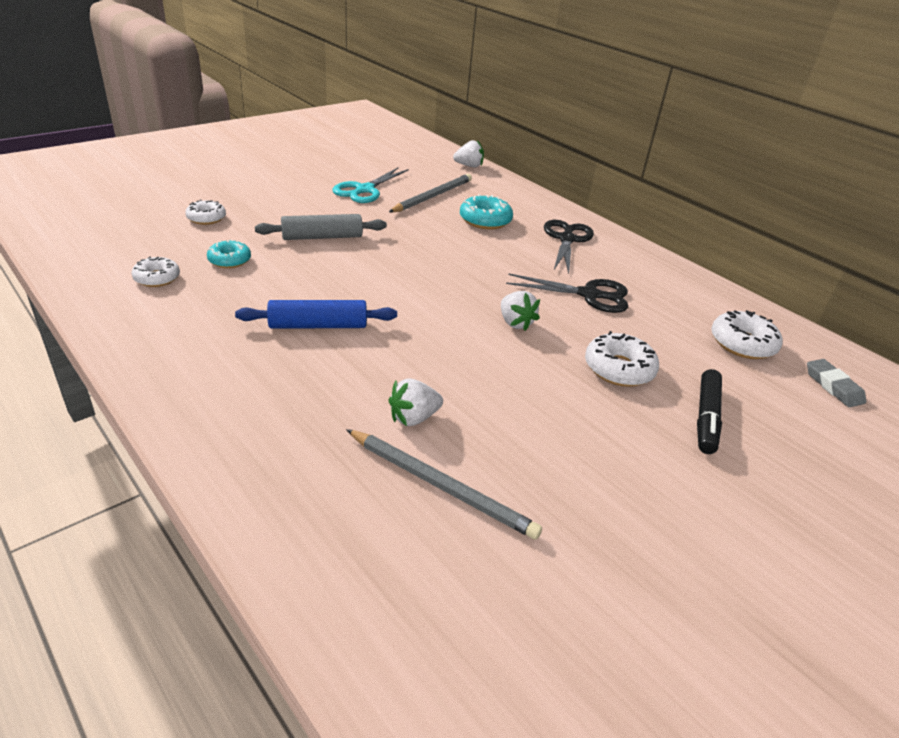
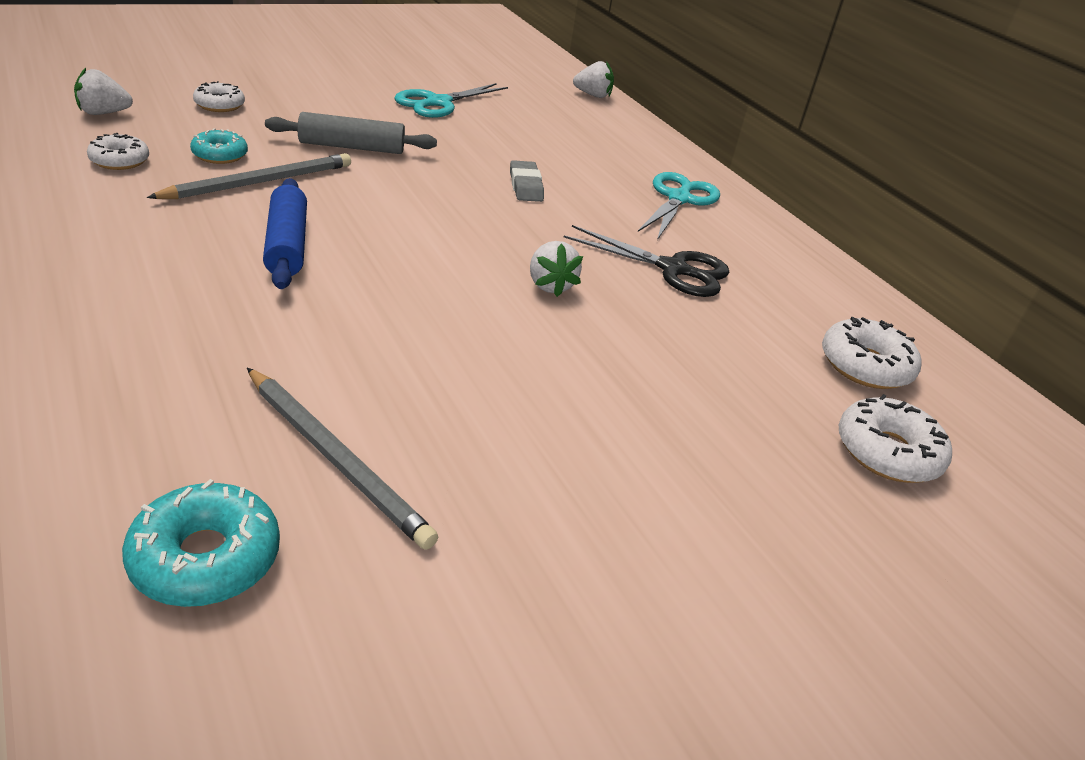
camera: 10 degrees right, 0 degrees up
(318, 325) = (287, 245): blue rolling pin -> blue rolling pin turned 75 degrees clockwise
(413, 418) = (347, 372): white strawberry -> white strawberry (103, 113)
(433, 196) = (524, 123): grey pencil -> grey pencil (260, 182)
(485, 220) = (578, 160): turquoise donut -> turquoise donut (205, 558)
(567, 239) = (679, 199): black scissors -> turquoise scissors
(619, 369) = (665, 365): white donut -> white donut (887, 452)
(706, 417) = (759, 448): black marker -> none
(833, 386) = (976, 444): grey eraser -> grey eraser (525, 186)

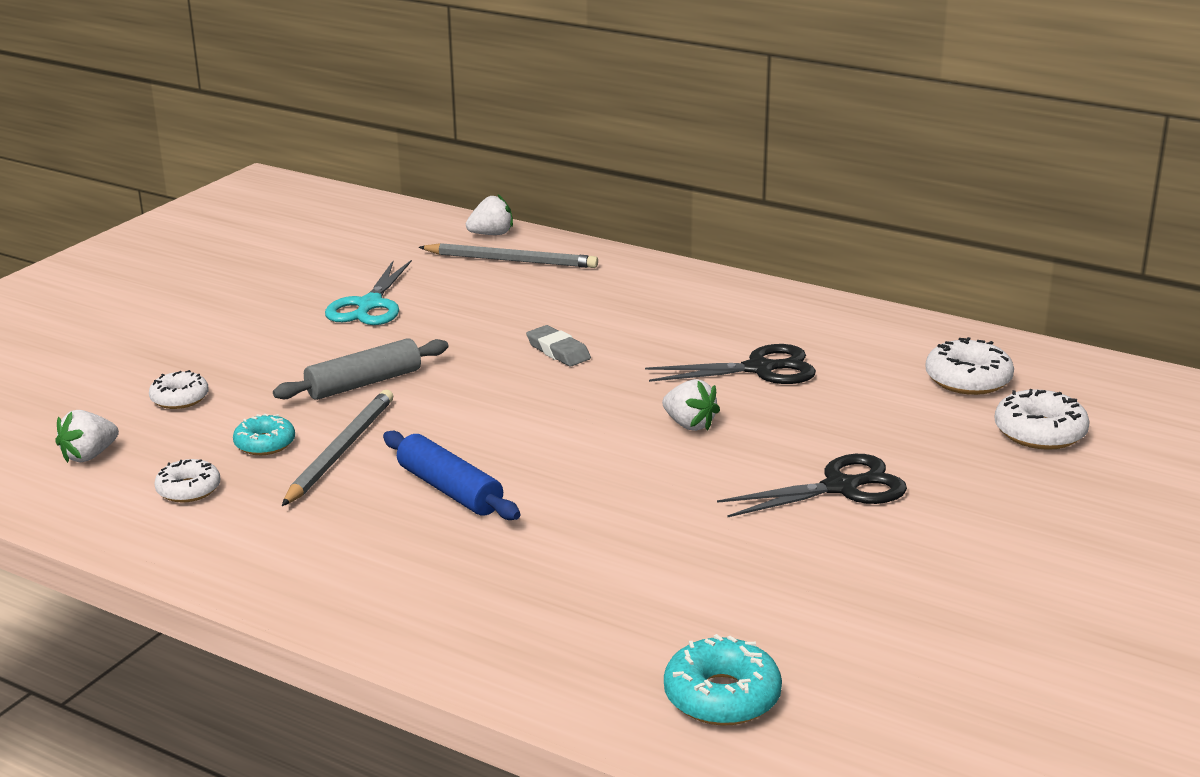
camera: 25 degrees left, 10 degrees down
(336, 459) = (715, 607): grey pencil -> grey pencil (511, 260)
(613, 405) = (841, 487): none -> black scissors
(679, 199) = (691, 306): turquoise scissors -> none

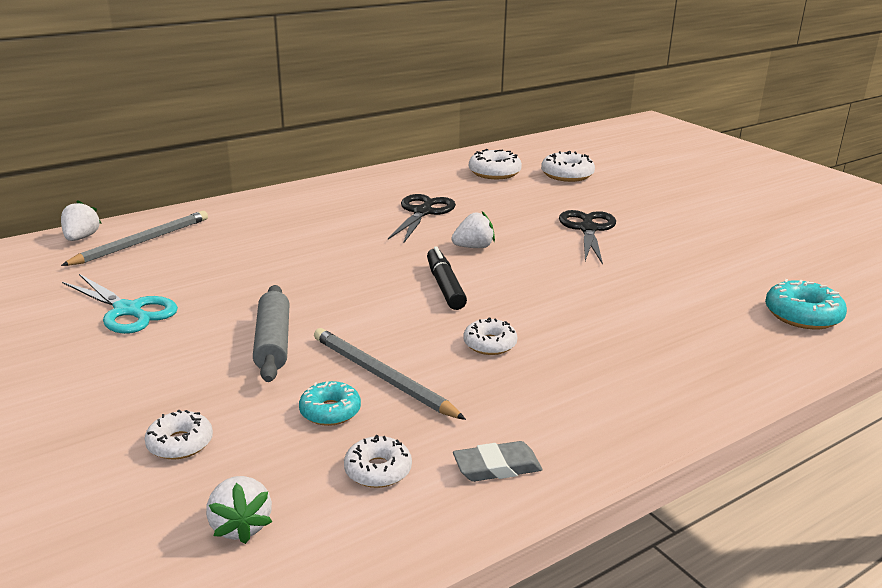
camera: 65 degrees left, 0 degrees up
(450, 490) = (490, 344): blue rolling pin -> white donut
(558, 351) = (318, 260): grey eraser -> grey eraser (497, 467)
(563, 433) = (445, 286): none -> black marker

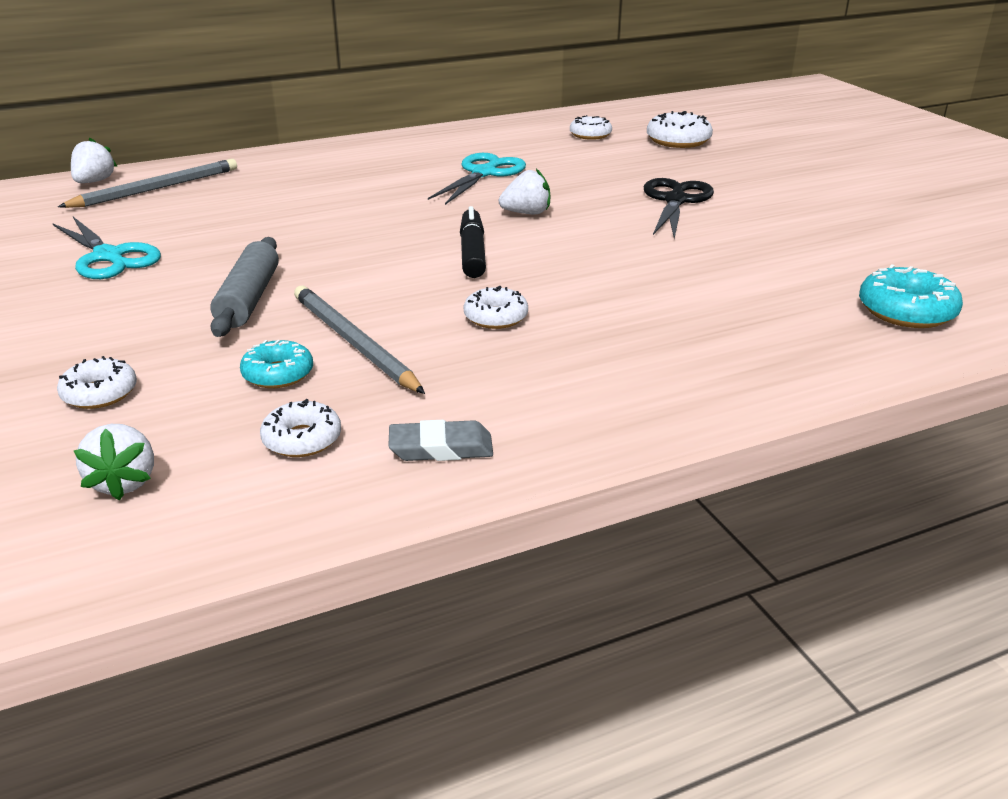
camera: 10 degrees right, 5 degrees up
(423, 212) = (484, 173): black scissors -> turquoise scissors
(494, 173) = (590, 135): white donut -> white donut, size x0.67

